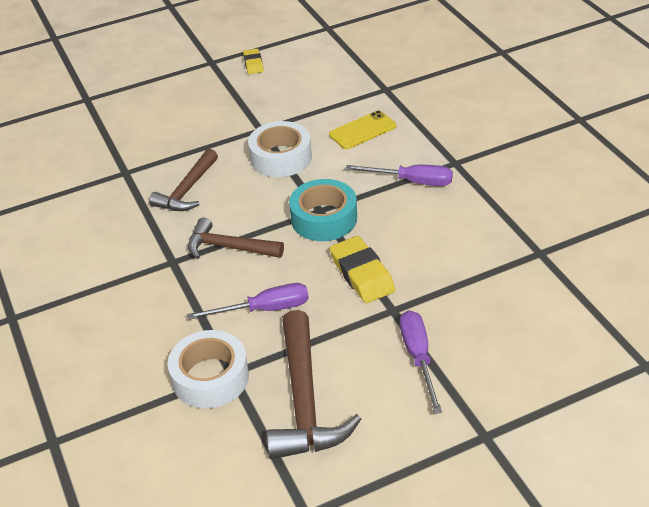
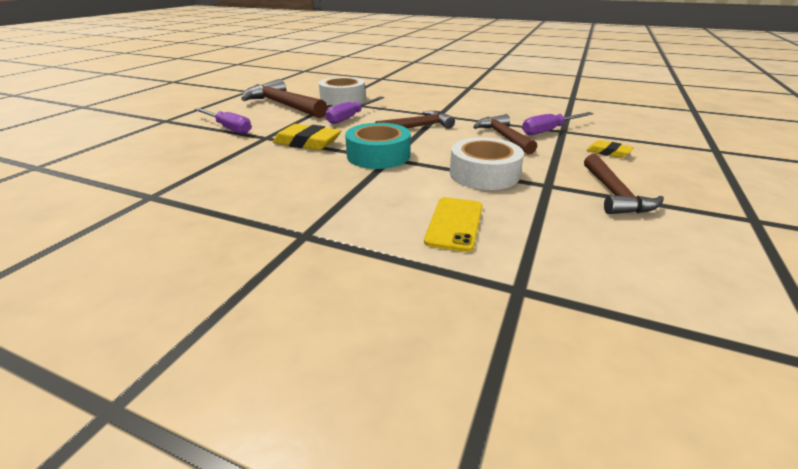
camera: 135 degrees right, 10 degrees down
(239, 105) = (614, 194): none -> brown hammer
(253, 64) = (720, 239): yellow eraser -> yellow eraser (608, 152)
(412, 181) = (334, 201): purple screwdriver -> purple screwdriver (549, 130)

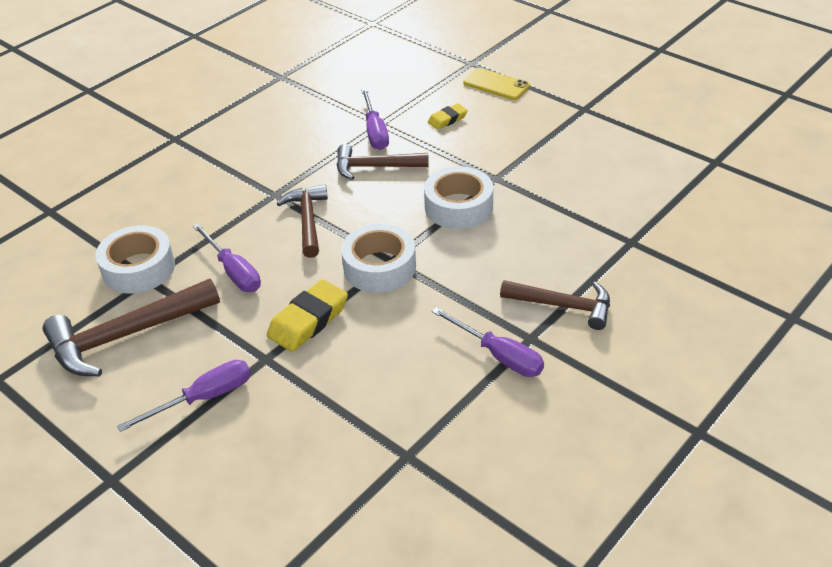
camera: 70 degrees left, 10 degrees up
(275, 220) = (498, 355): none -> purple screwdriver
(378, 155) = (379, 267): turquoise tape -> white tape
(454, 223) = (541, 248): yellow phone -> yellow phone (496, 84)
(614, 194) = (526, 151): brown hammer -> brown hammer (563, 306)

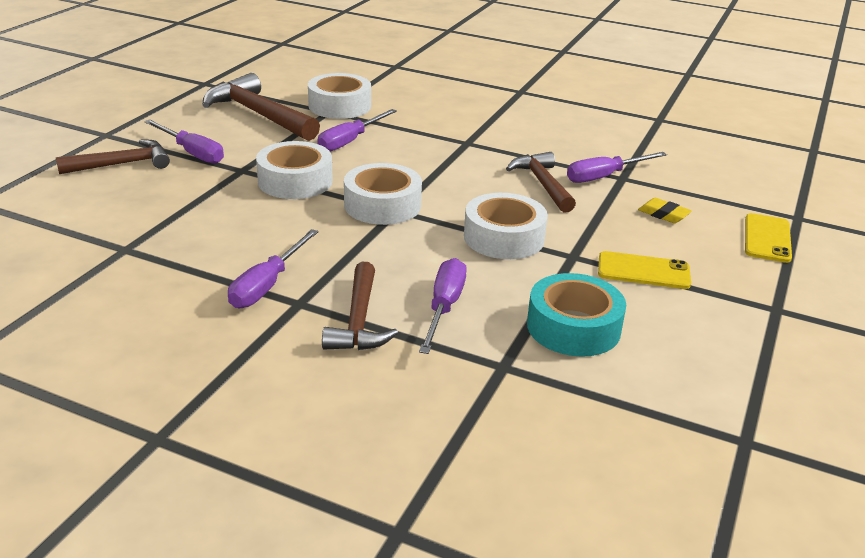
camera: 70 degrees right, 10 degrees down
(308, 220) = (436, 162): brown hammer -> brown hammer (122, 164)
(308, 320) = (295, 181): yellow eraser -> white tape
(526, 150) = (643, 271): none -> yellow phone
(554, 257) = (444, 307): none -> purple screwdriver
(590, 199) = (573, 327): none -> turquoise tape

